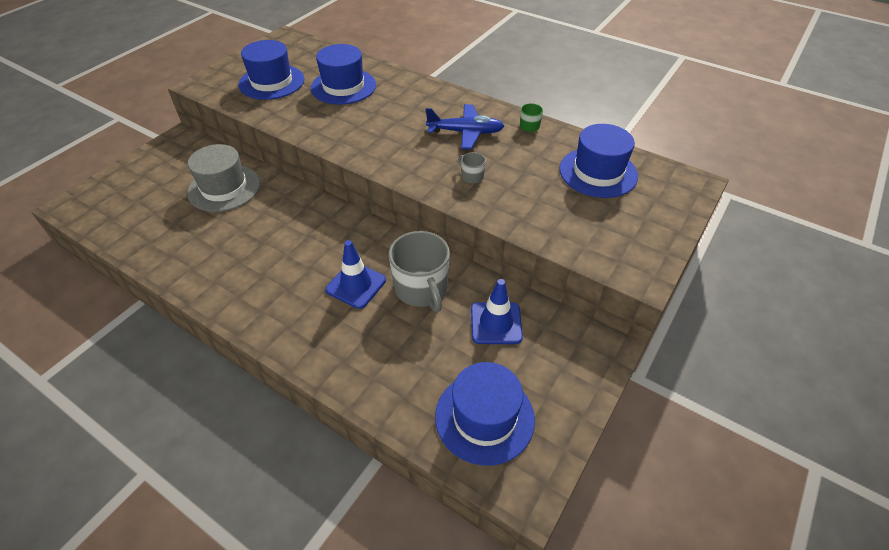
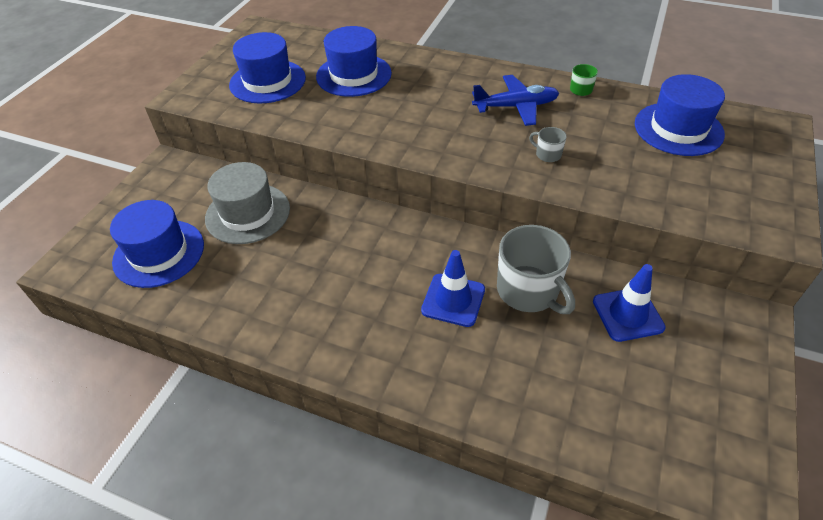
camera: 10 degrees left, 0 degrees up
(484, 417) = (666, 424): blue hat -> blue hat (159, 253)

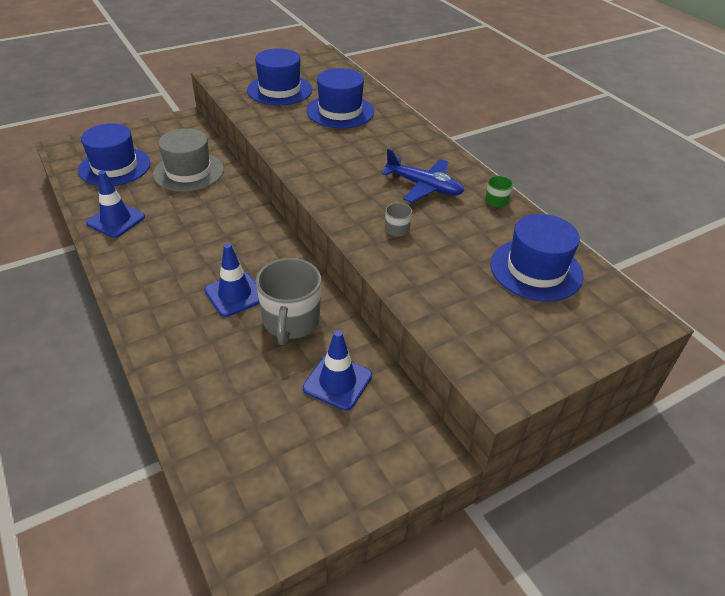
camera: 35 degrees right, 5 degrees down
(241, 306) = (116, 220): none -> blue traffic cone

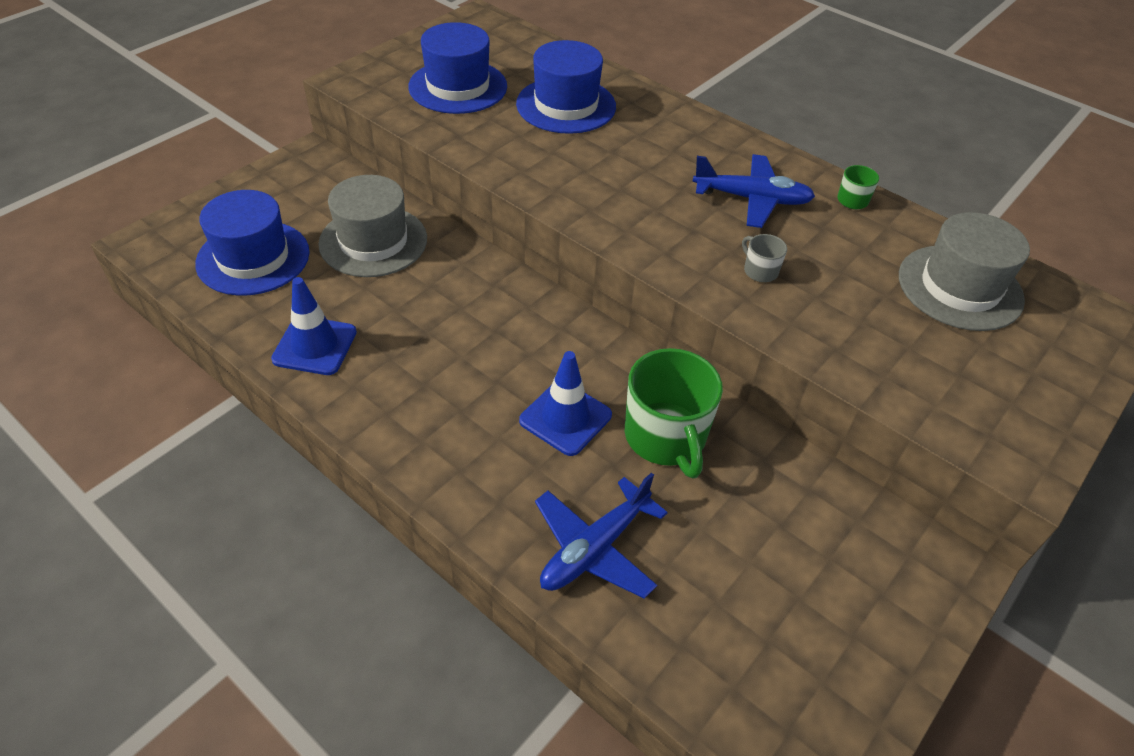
camera: 20 degrees left, 5 degrees up
(200, 372) = (594, 548): none -> blue plane
(291, 321) = (666, 437): grey mug -> green mug
(337, 382) = (779, 507): blue traffic cone -> none
(536, 270) = (960, 287): blue hat -> grey hat

